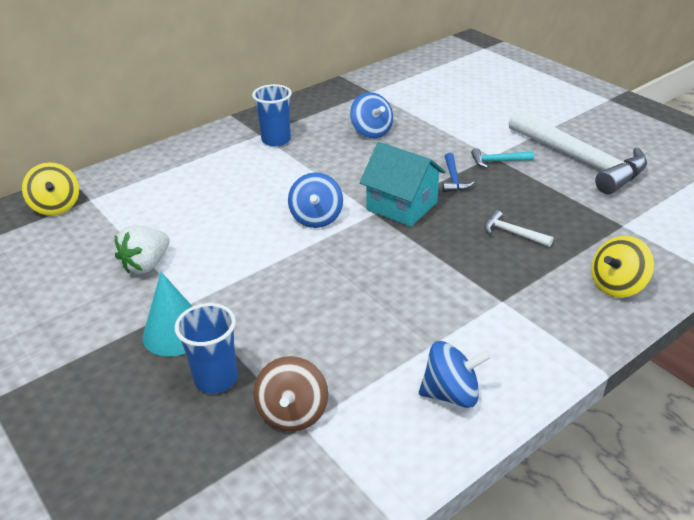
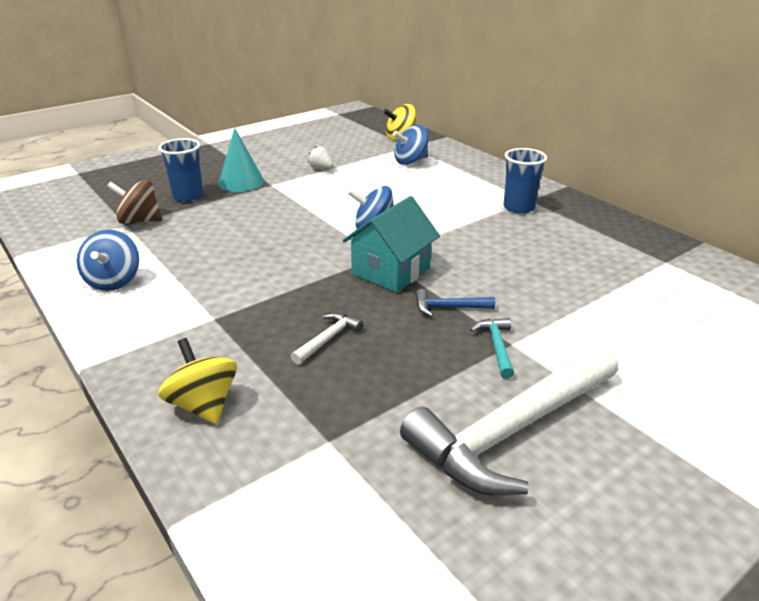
camera: 90 degrees right, 5 degrees down
(146, 265) = (321, 169): white strawberry -> white strawberry, size x0.63
(371, 132) = (553, 259): blue spinning top -> blue spinning top (410, 161)

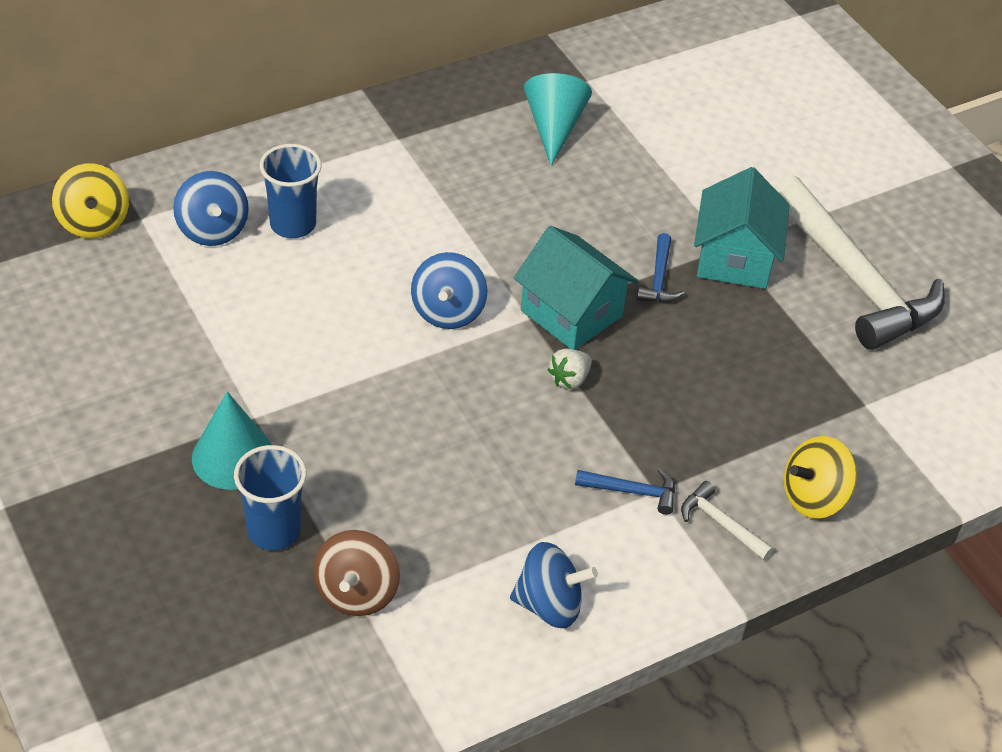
camera: 85 degrees left, 15 degrees up
(213, 307) = (632, 491): none -> blue hammer
(321, 169) = (208, 346): white strawberry -> white strawberry (569, 379)
(328, 339) = (709, 388): white hammer -> white hammer (721, 523)
(496, 347) = (734, 258): turquoise hammer -> turquoise house
(518, 207) = (421, 155): blue cup -> blue cup (293, 224)
(593, 251) = (554, 127): none -> turquoise cone

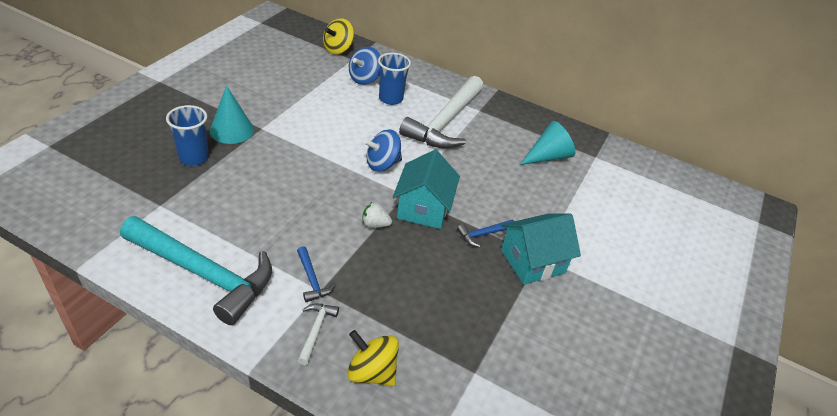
camera: 55 degrees right, 5 degrees down
(356, 592) = (170, 198): brown spinning top -> none
(549, 605) = (203, 274): blue spinning top -> turquoise hammer
(854, 279) = (576, 327): white hammer -> white hammer (445, 122)

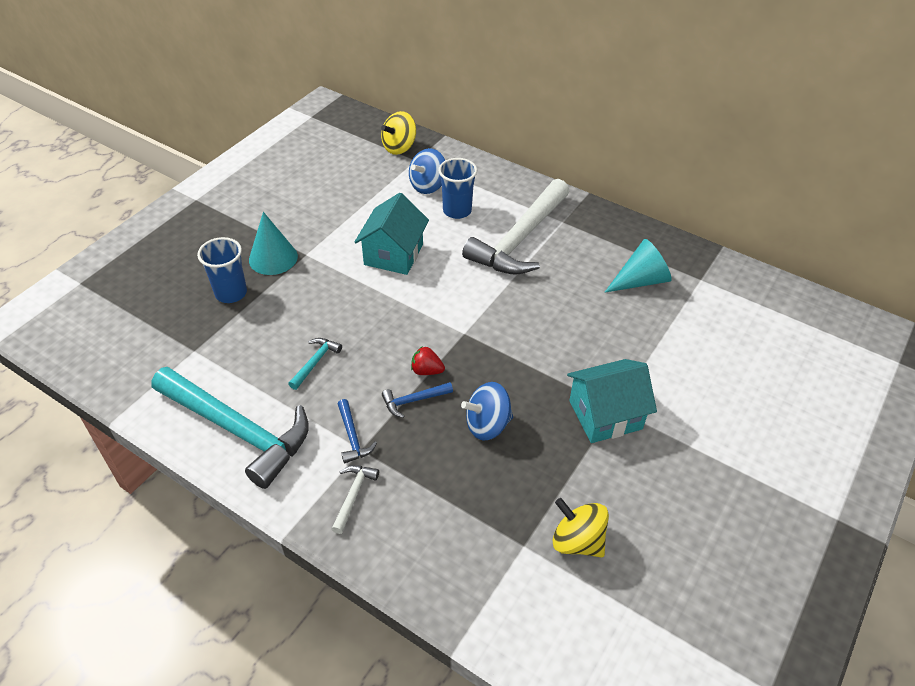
camera: 10 degrees right, 5 degrees up
(274, 216) = (315, 362): none -> turquoise hammer
(372, 372) = (410, 543): yellow spinning top -> yellow spinning top (577, 541)
(375, 224) = (426, 370): white strawberry -> red strawberry
(382, 164) = (440, 296): blue spinning top -> blue spinning top (487, 425)
(423, 208) = (483, 350): turquoise house -> turquoise house (393, 254)
(483, 234) = (551, 381): blue hammer -> blue hammer (413, 400)

